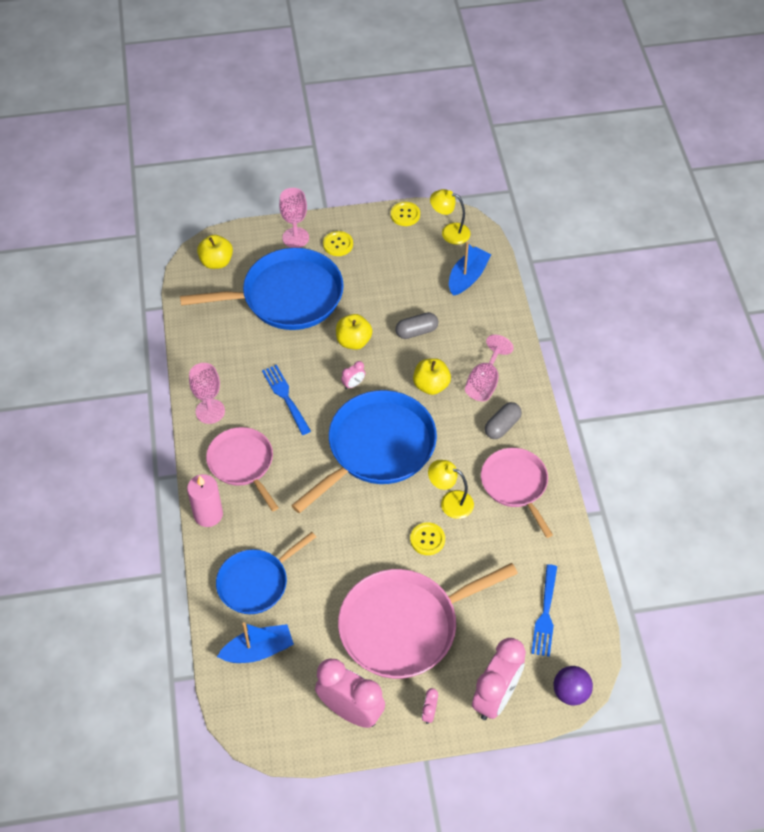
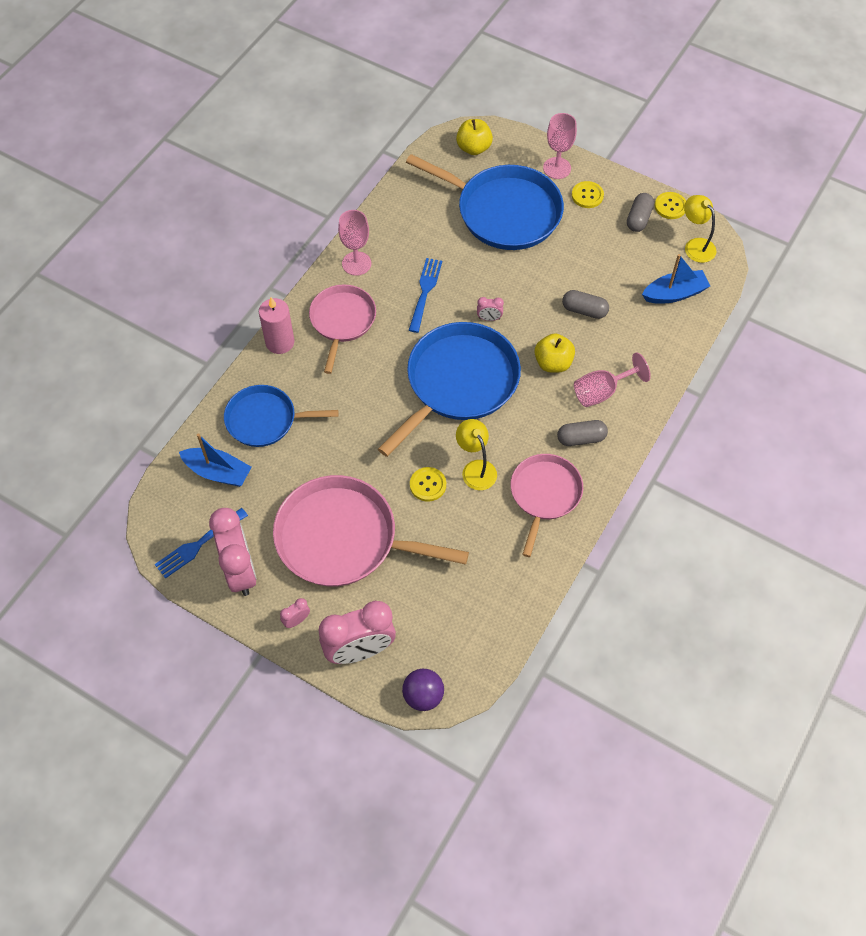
camera: 40 degrees right, 5 degrees up
(353, 341) = (523, 283): yellow apple -> none
(377, 448) = (458, 383): blue pan -> blue pan turned 45 degrees counterclockwise
(391, 238) = (639, 219): none -> grey capsule
(545, 614) = (465, 617): blue fork -> blue fork (199, 544)

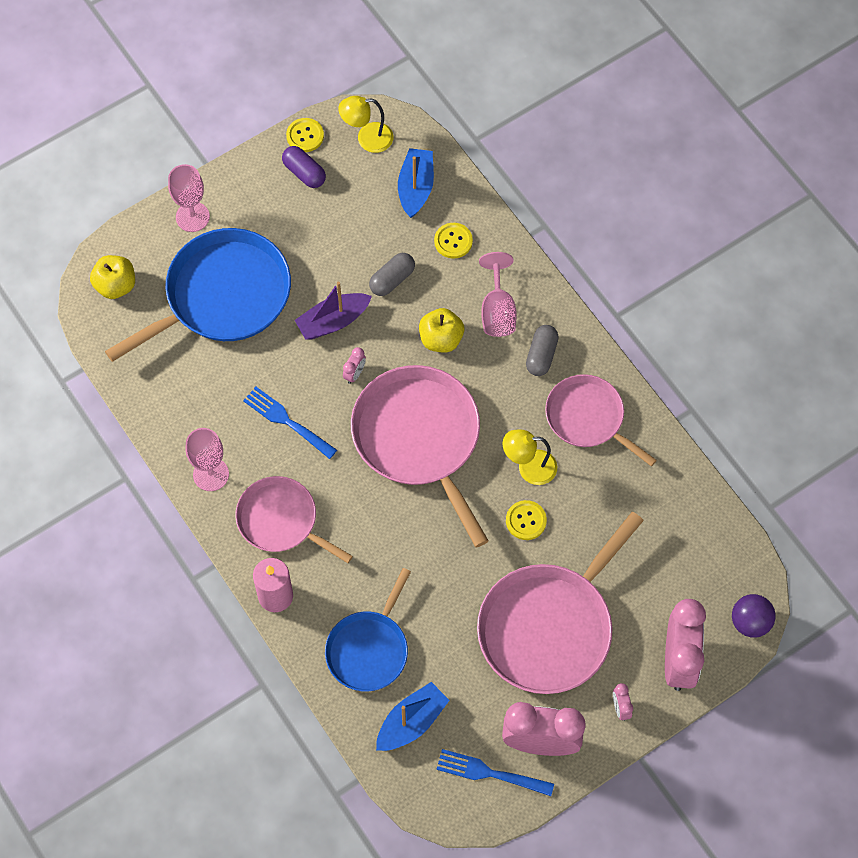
camera: 65 degrees left, 5 degrees up
(199, 544) = (490, 773): blue fork -> blue fork turned 120 degrees clockwise
(458, 383) = (419, 439): blue pan -> pink pan
(525, 287) = (333, 321): none -> purple boat
(587, 195) = (246, 206): yellow button -> yellow button (453, 241)
(639, 219) = (304, 173): grey capsule -> purple capsule

